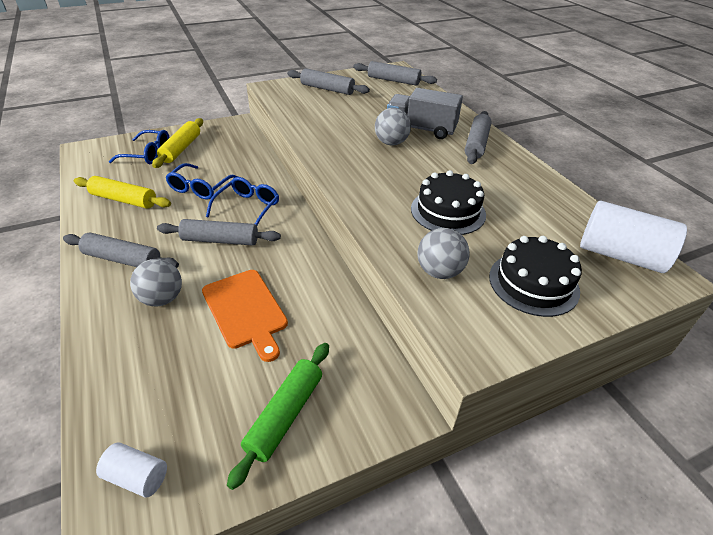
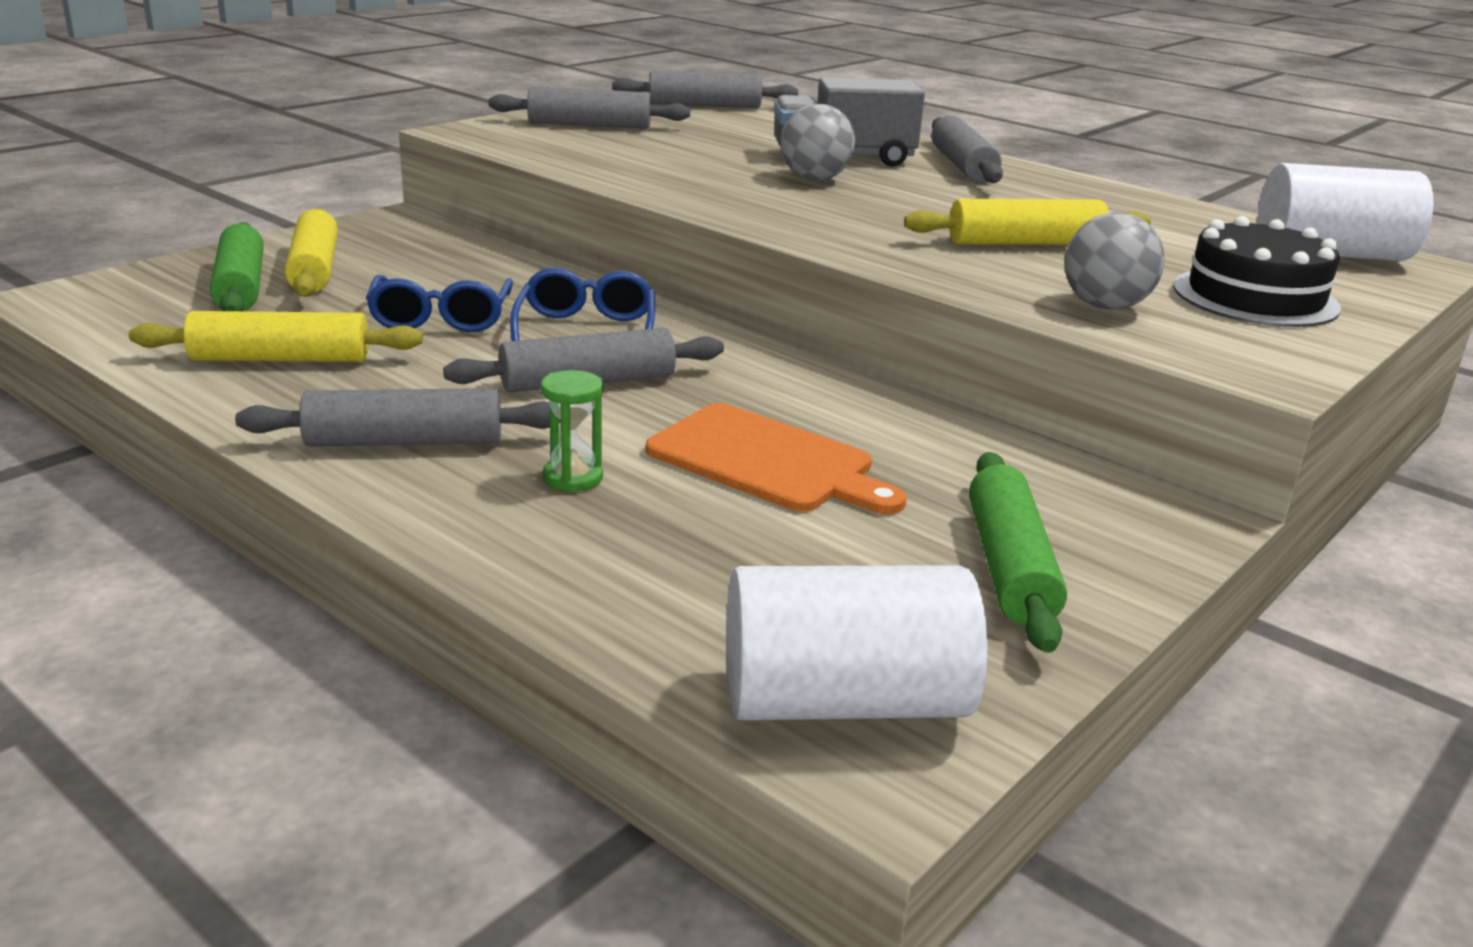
camera: 25 degrees left, 15 degrees down
(137, 477) = (844, 702): white cylinder -> white cylinder, size x1.91
(147, 154) = (240, 286): blue glasses -> green rolling pin
(162, 298) = (573, 478): grey ball -> green hourglass
(448, 211) = (1025, 243): black cake -> yellow rolling pin

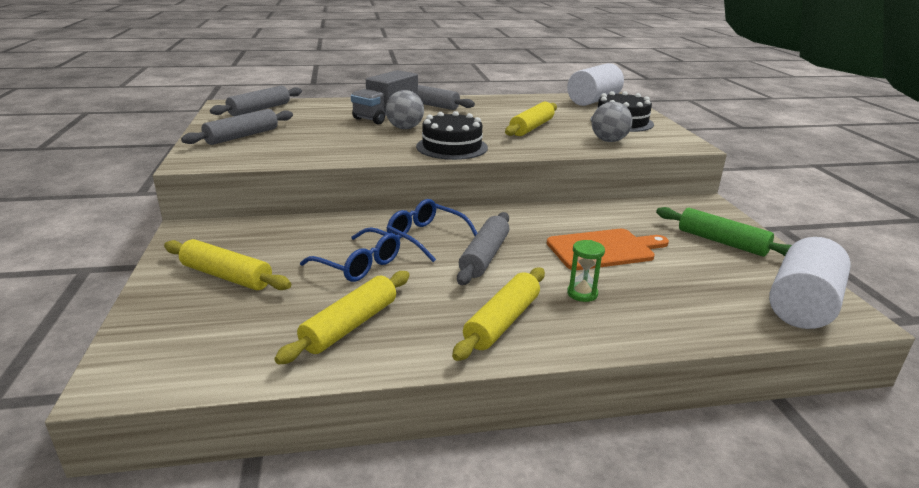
camera: 50 degrees left, 0 degrees up
(240, 286) = (215, 306): green rolling pin -> none
(404, 441) = (502, 322): grey rolling pin -> yellow rolling pin
(797, 219) = (452, 147): none -> black cake

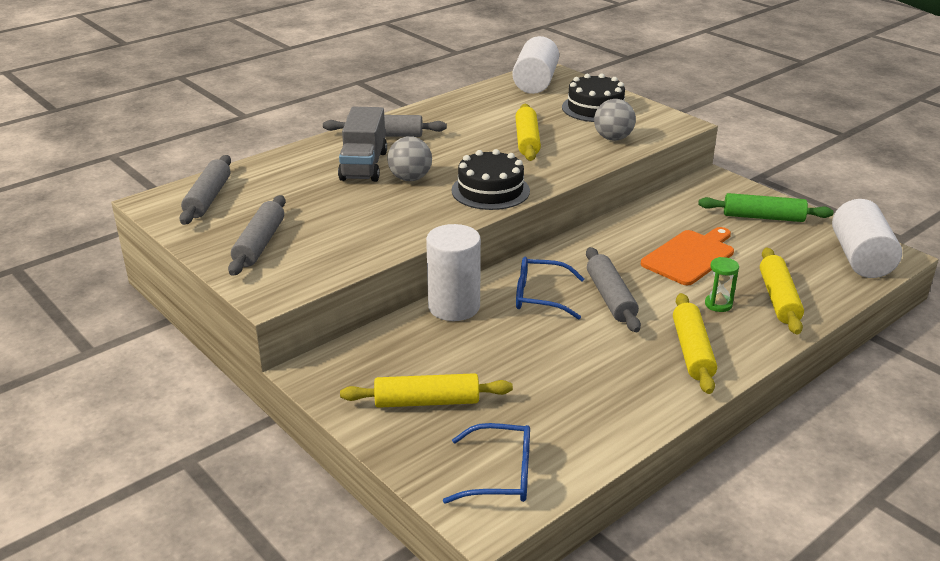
camera: 30 degrees left, 5 degrees up
(349, 223) = (454, 307): none -> white cylinder
(350, 325) = (591, 401): yellow rolling pin -> yellow rolling pin (778, 299)
(358, 264) = (521, 345): blue glasses -> blue glasses (499, 475)

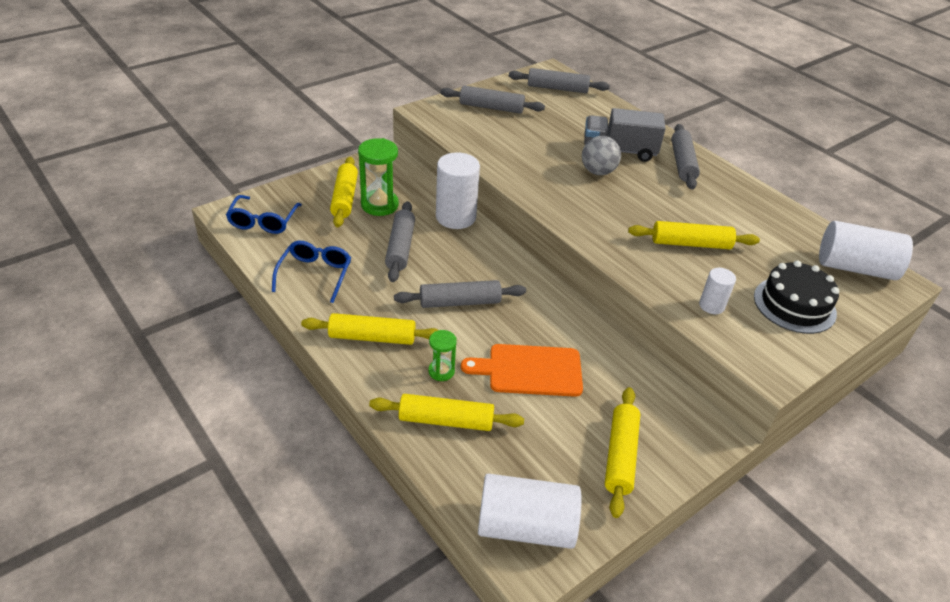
camera: 90 degrees right, 10 degrees up
(438, 368) = (379, 205): none -> green hourglass
(490, 190) = (578, 211): black cake -> none
(527, 344) = (400, 247): none -> grey rolling pin
(541, 296) = (466, 262): blue glasses -> blue glasses (315, 275)
(613, 138) = (711, 306): grey ball -> white cylinder
(690, 256) = (530, 370): orange cutting board -> orange cutting board turned 135 degrees clockwise
(763, 217) = (620, 456): green rolling pin -> yellow rolling pin

